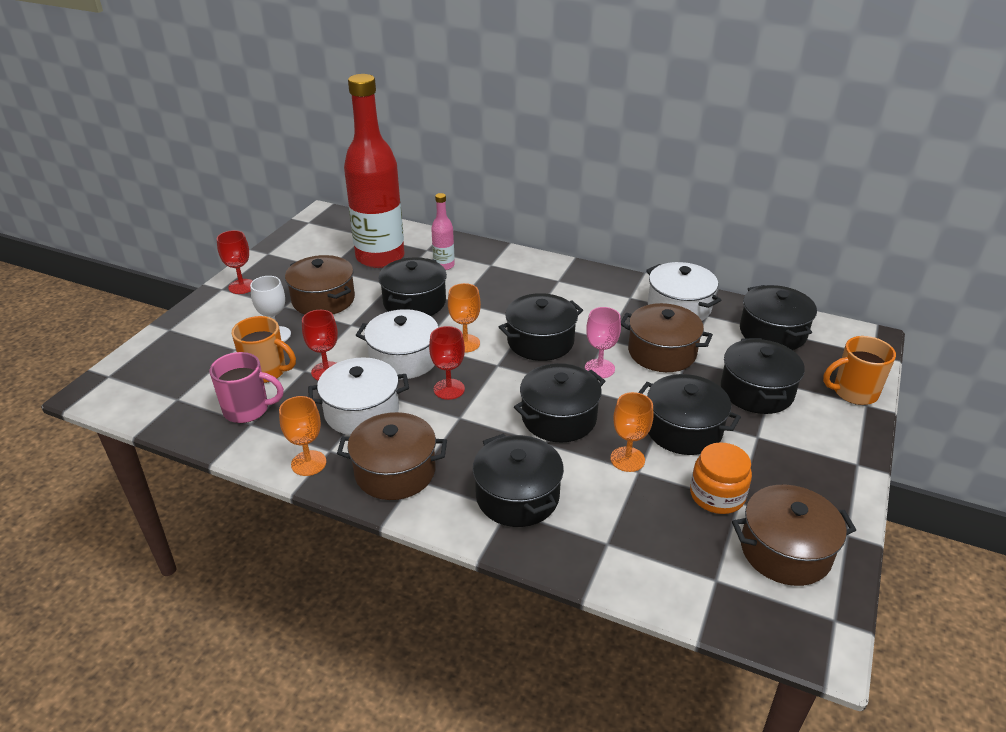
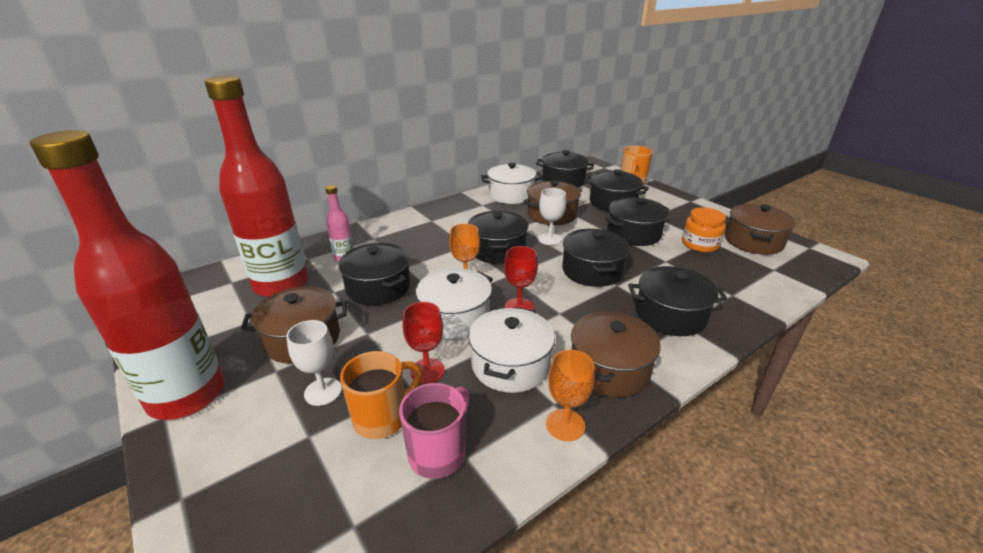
camera: 60 degrees left, 5 degrees down
(242, 286) = (187, 396): red goblet -> red bottle
(599, 368) = (550, 239): pink goblet -> white goblet
(627, 459) = (652, 260): orange goblet -> none

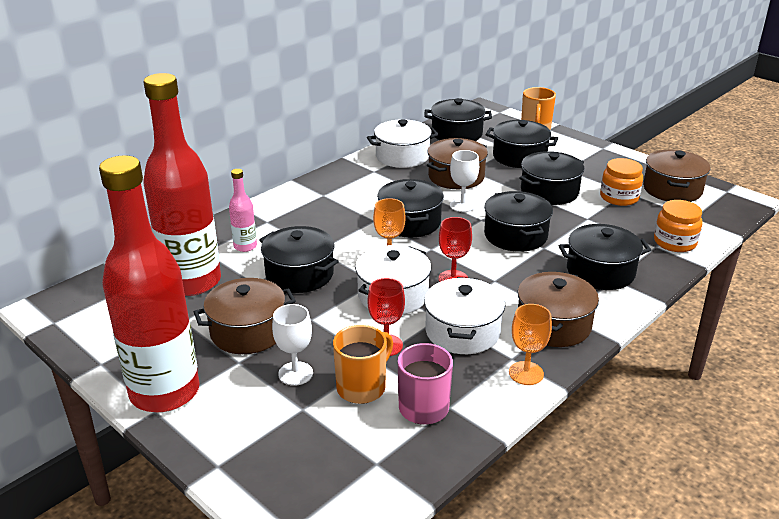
camera: 10 degrees left, 0 degrees up
(752, 292) = (674, 242): none -> orange jar

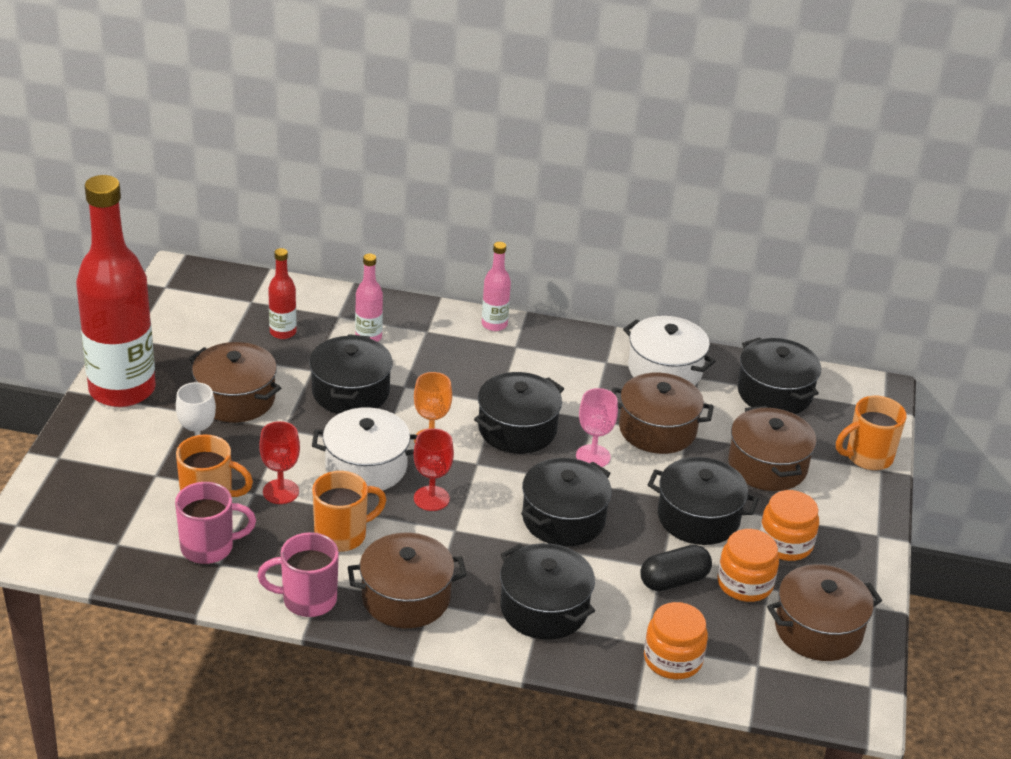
camera: 55 degrees right, 5 degrees up
(192, 282) = (283, 332): red bottle -> red bottle, size x0.42
(291, 195) = (494, 324): none -> pink bottle
(462, 205) = (593, 456): white goblet -> pink goblet
(462, 331) = (342, 535): white pot -> orange mug
(519, 157) = (767, 466): black pot -> brown pot
(526, 373) = (307, 600): orange goblet -> pink mug
(592, 174) = (785, 543): none -> orange jar
(602, 218) = (674, 580): none -> black capsule

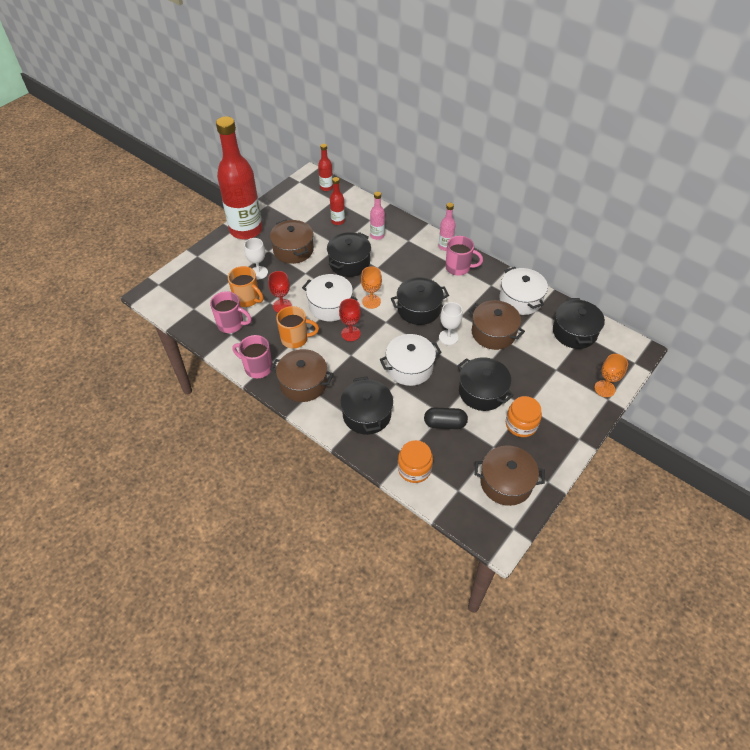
camera: 30 degrees right, 15 degrees up
(222, 284) = (326, 187): none -> red bottle
(538, 350) = (458, 268): none -> pink mug
(563, 519) = (409, 367): black pot -> white pot
(593, 456) = (448, 337): pink goblet -> white goblet
(745, 583) = (482, 440): orange jar -> none
(767, 466) = (541, 374): brown pot -> none
(867, 457) = (604, 388): orange mug -> orange goblet

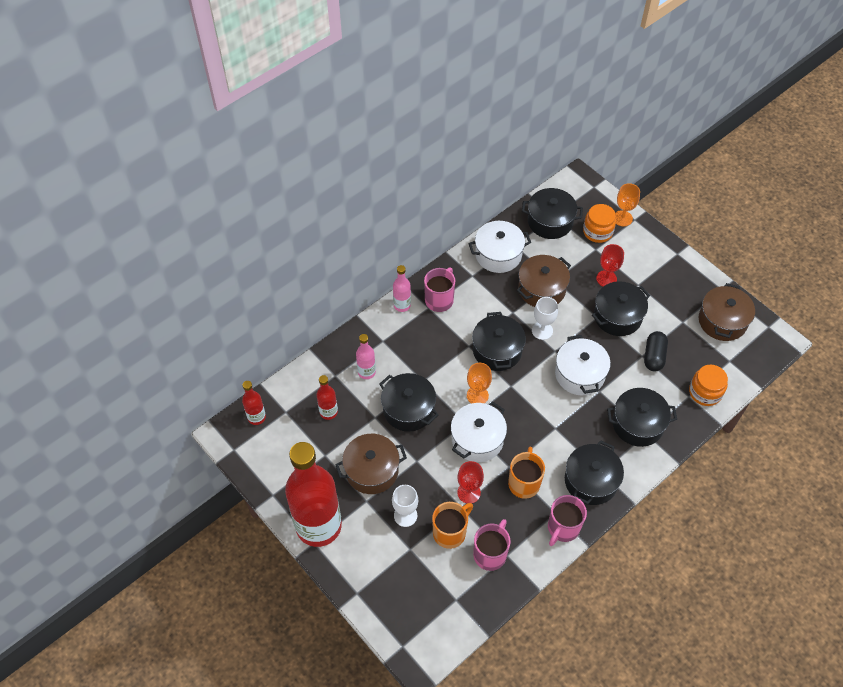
camera: 80 degrees left, 5 degrees up
(303, 383) = (591, 481): brown pot -> black pot
(350, 333) = (524, 424): red goblet -> red goblet (606, 278)
(521, 424) = (659, 294): orange jar -> orange jar (597, 231)

